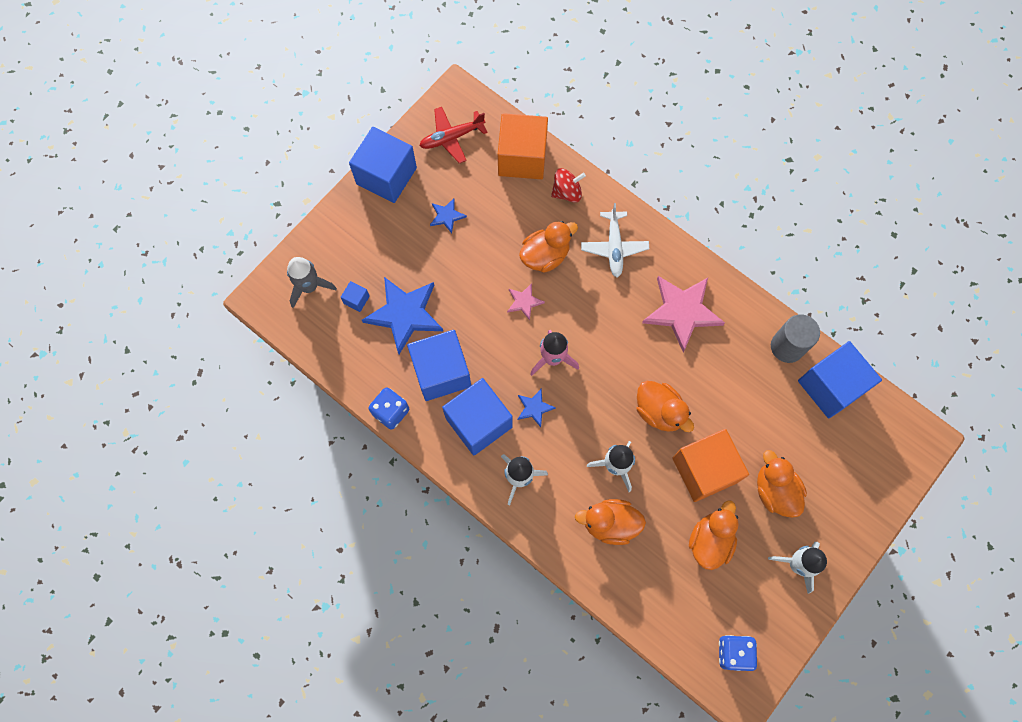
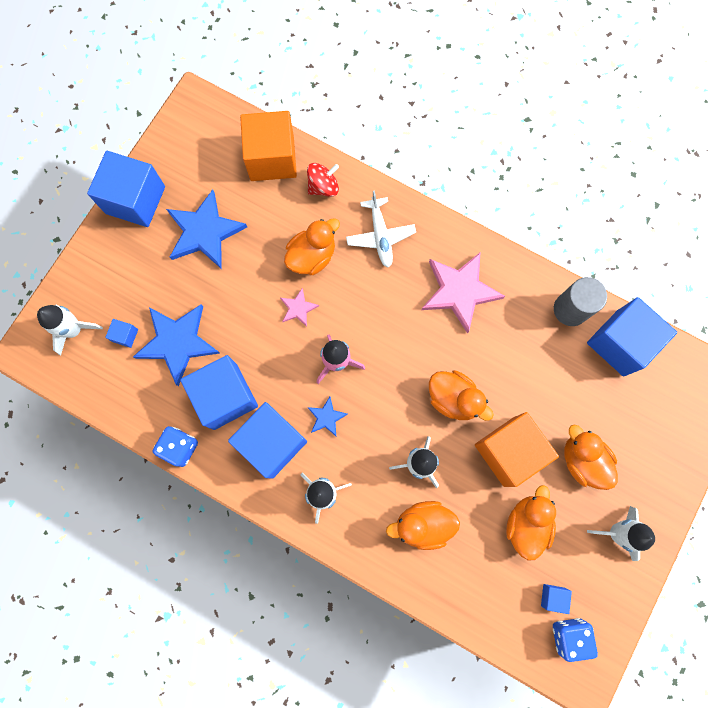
camera: 10 degrees left, 5 degrees up
(309, 287) = (74, 330): grey rocket -> white rocket
(447, 216) = (204, 232): blue star -> blue star, size x2.09
(451, 137) = (196, 149): red plane -> none
(724, 613) = (552, 596): none -> blue cube

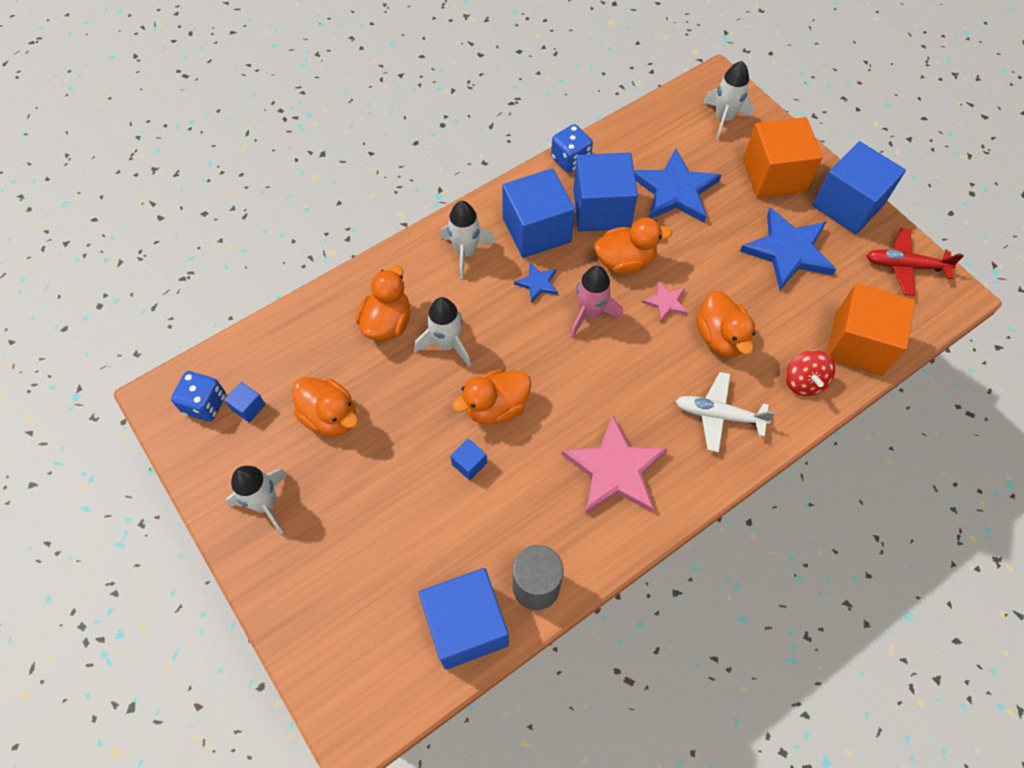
camera: 115 degrees right, 15 degrees down
(125, 335) = (701, 153): blue cube -> blue cube (469, 464)
(182, 143) = (905, 266): none -> red plane
(509, 451) = (411, 435): orange cube -> orange cube (773, 175)
(582, 460) = (359, 507): orange duck -> orange duck (625, 261)

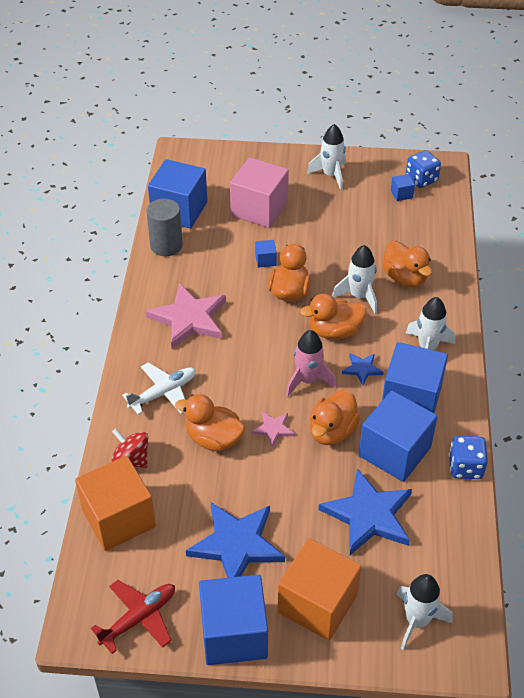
camera: 130 degrees right, 15 degrees down
(330, 417) = (360, 222): orange duck -> orange duck (334, 331)
(391, 535) = (259, 209): none -> pink cube

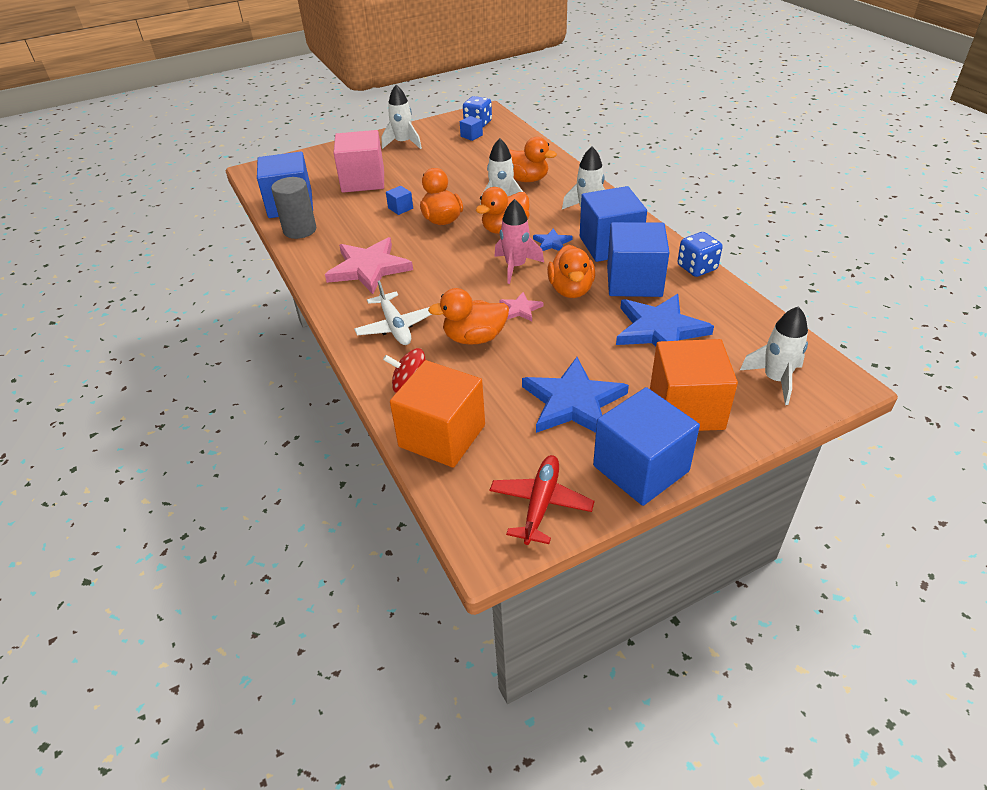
camera: 30 degrees left, 5 degrees down
(163, 393) = (395, 326): white plane -> white plane turned 135 degrees clockwise

